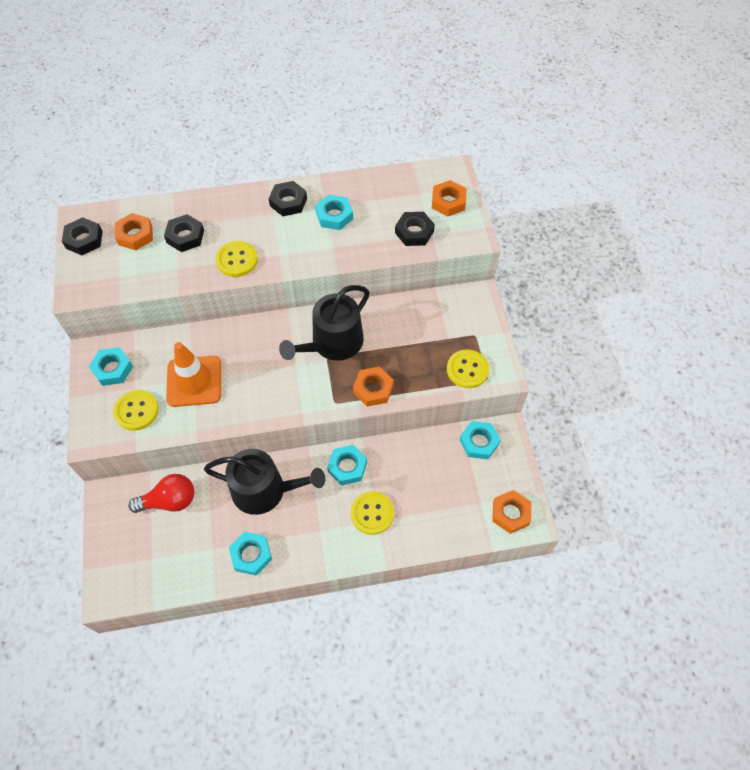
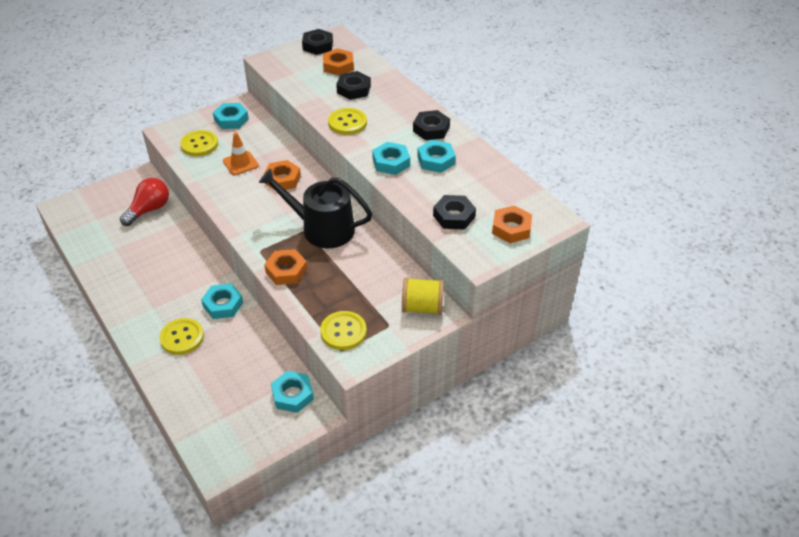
camera: 65 degrees right, 15 degrees down
(169, 501) = (149, 210): red light bulb -> red light bulb turned 105 degrees counterclockwise
(194, 381) = (240, 163): orange traffic cone -> orange traffic cone, size x0.61
(251, 555) = (116, 273): turquoise nut -> turquoise nut (391, 162)
(265, 490) = (179, 260): black watering can -> none
(466, 305) = (422, 307): none -> yellow spool
(510, 513) = (221, 446): orange nut -> orange nut (282, 179)

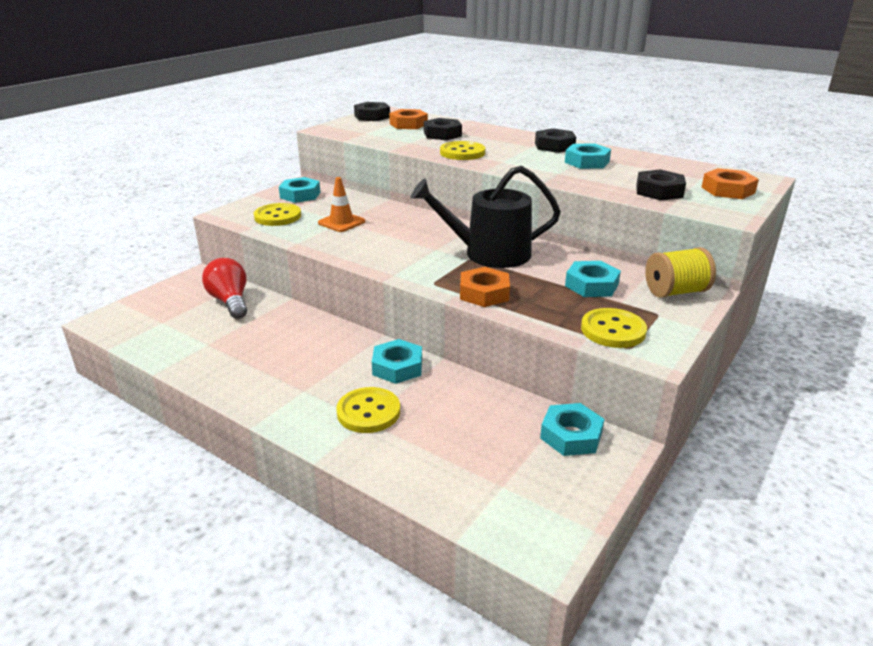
camera: 20 degrees left, 15 degrees down
(149, 210) = (230, 301): red light bulb -> red light bulb turned 45 degrees counterclockwise
(282, 179) = (403, 226): orange nut -> none
(391, 162) = (542, 169): turquoise nut -> turquoise nut (591, 285)

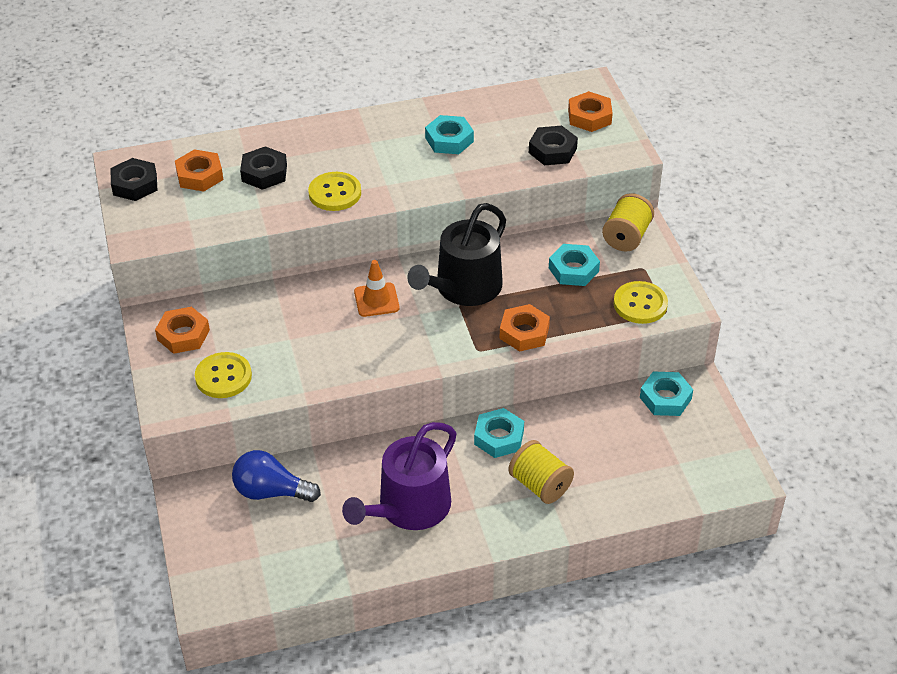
camera: 50 degrees left, 15 degrees up
(230, 301) = (271, 492): red light bulb -> blue light bulb
(271, 360) = (409, 508): none -> purple watering can
(300, 195) = (183, 335): turquoise nut -> orange nut
(341, 222) = (292, 340): orange traffic cone -> orange traffic cone (376, 300)
(368, 412) = (540, 485): yellow button -> yellow spool
(554, 146) = (388, 129): black nut -> none

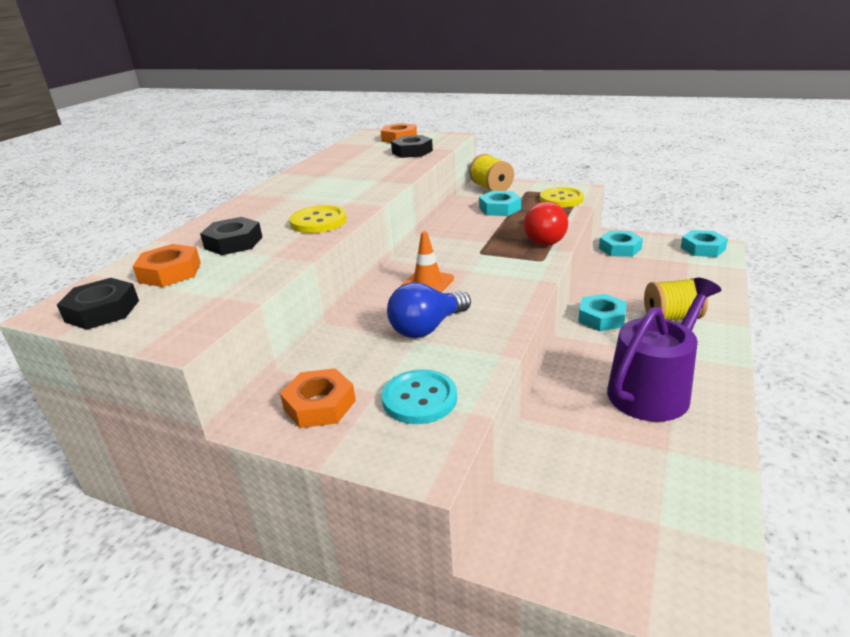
camera: 50 degrees left, 15 degrees down
(223, 377) = (419, 399): yellow button -> turquoise button
(271, 492) = (562, 472): blue light bulb -> blue light bulb (427, 328)
(409, 508) = (653, 389): purple watering can -> purple watering can turned 120 degrees counterclockwise
(449, 140) = (341, 174): turquoise nut -> turquoise nut (702, 248)
(464, 288) = (465, 246): black watering can -> none
(524, 332) = (543, 239): orange nut -> red light bulb

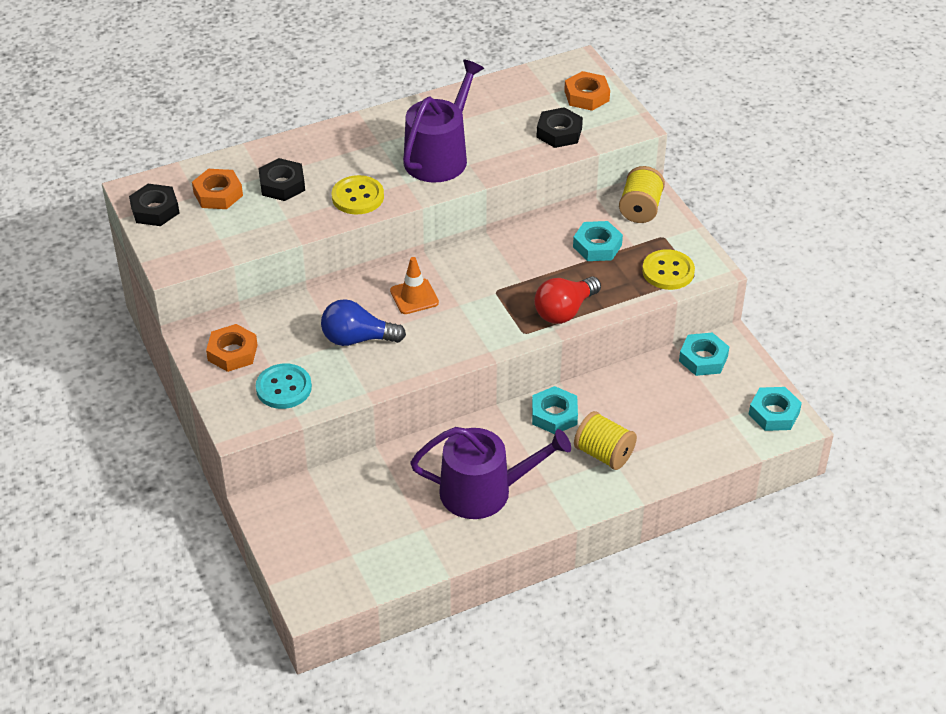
camera: 40 degrees right, 15 degrees up
(349, 185) = (439, 156): none -> purple watering can

